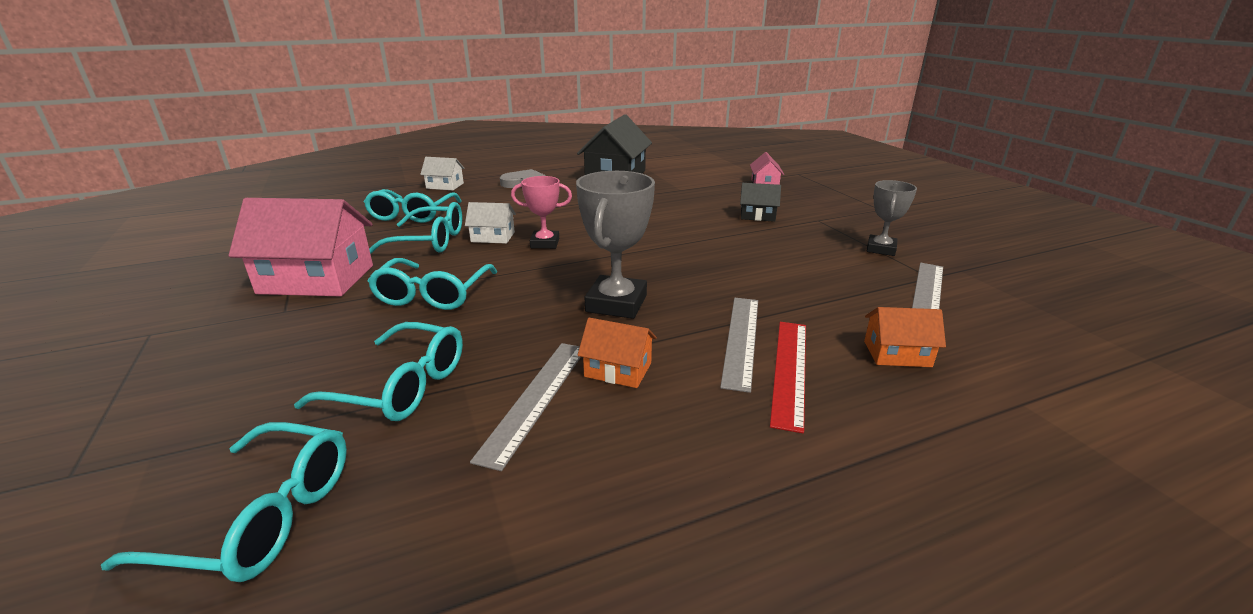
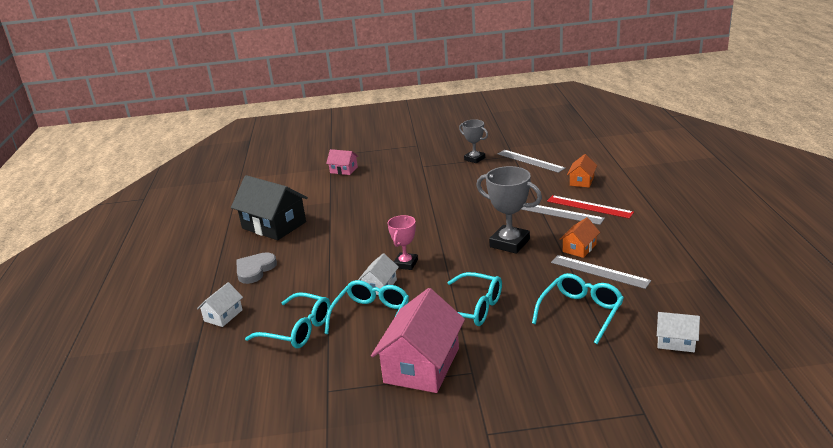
camera: 70 degrees left, 0 degrees up
(259, 516) = (675, 341): turquoise glasses -> white house
(757, 215) = (403, 183): black house -> none

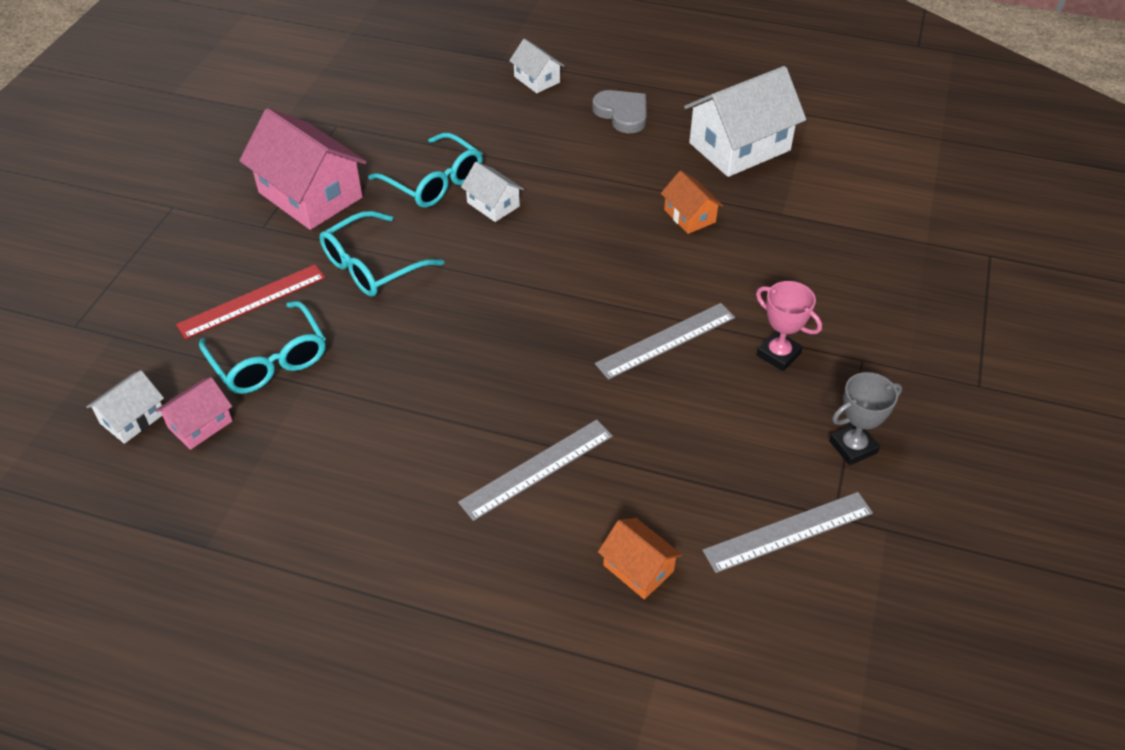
camera: 110 degrees right, 20 degrees up
(274, 225) = (739, 147): black house -> white house
(297, 329) = (460, 124): turquoise glasses -> none
(343, 170) = (905, 255): pink house -> pink house (200, 424)
(405, 264) = (527, 241): pink trophy -> pink trophy (778, 354)
(509, 243) = (493, 364): grey trophy -> none
(579, 248) = (412, 437): orange house -> orange house (689, 216)
(589, 206) = (529, 523): red ruler -> red ruler (252, 301)
(599, 271) = (334, 427): grey ruler -> grey ruler (666, 340)

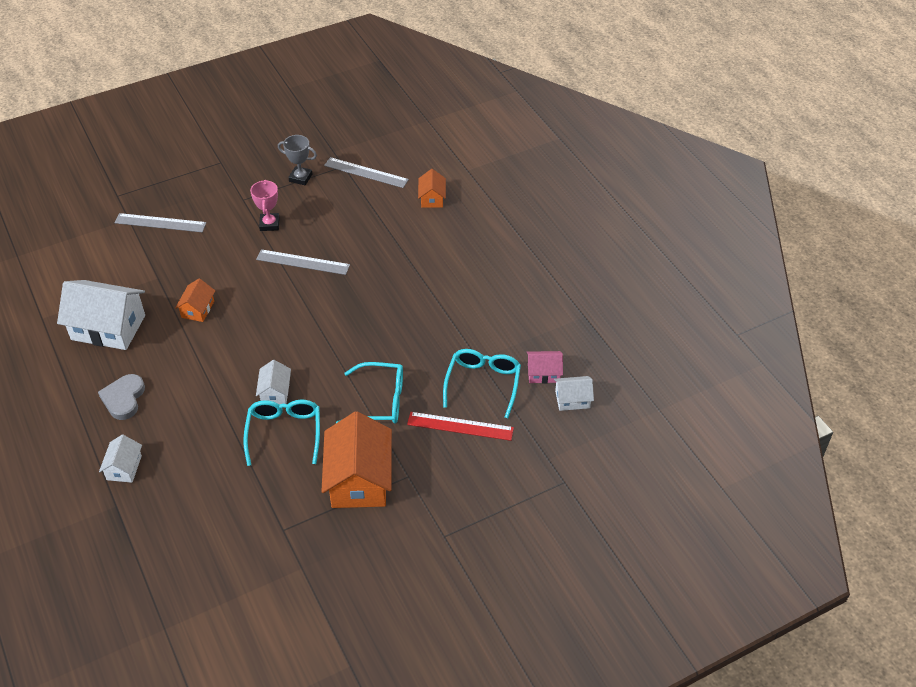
camera: 135 degrees left, 0 degrees up
(310, 195) = (359, 479): pink house -> orange house
(537, 469) = (424, 253): grey ruler -> grey ruler (160, 223)

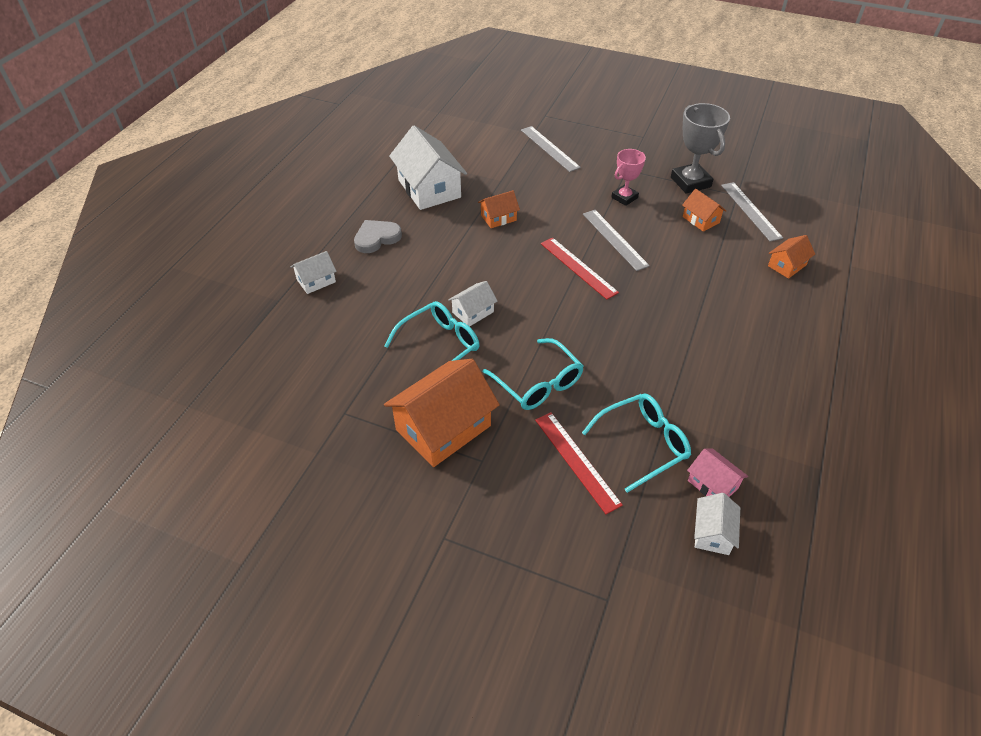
camera: 50 degrees right, 0 degrees up
(300, 178) = (690, 182): grey trophy -> grey trophy, size x1.59
(304, 302) = (578, 267): none -> red ruler
(342, 203) = (700, 220): none -> orange house
(572, 399) = (712, 533): white house -> white house turned 60 degrees clockwise

